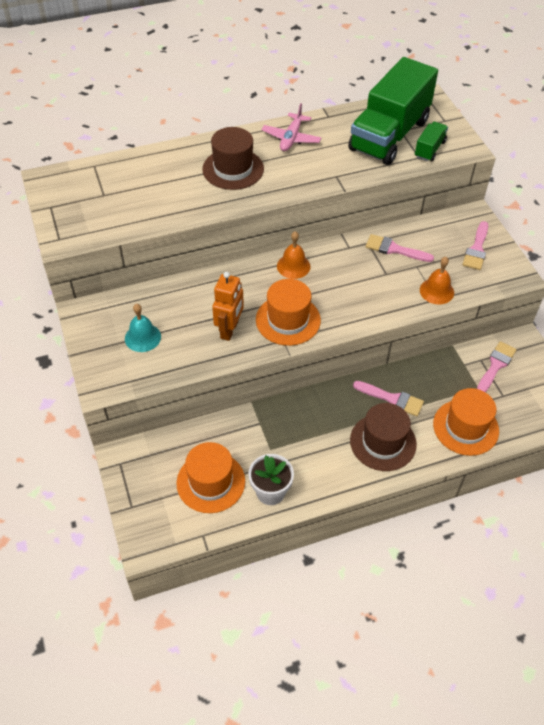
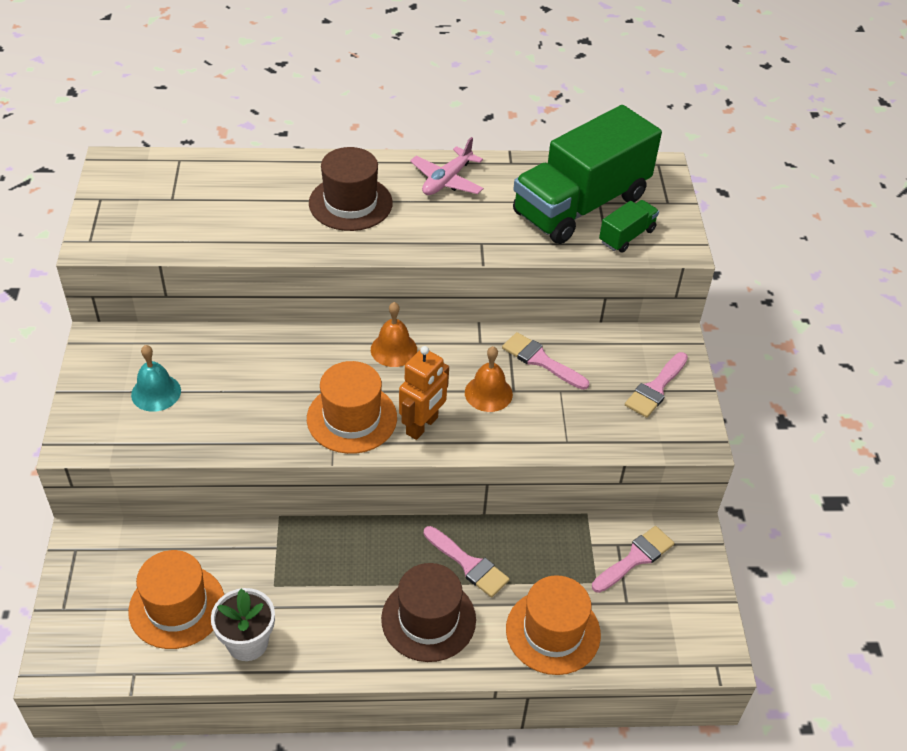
camera: 15 degrees right, 5 degrees down
(229, 330) = (270, 411): orange robot -> orange robot (422, 426)
(436, 291) = (572, 431): orange bell -> orange bell (488, 393)

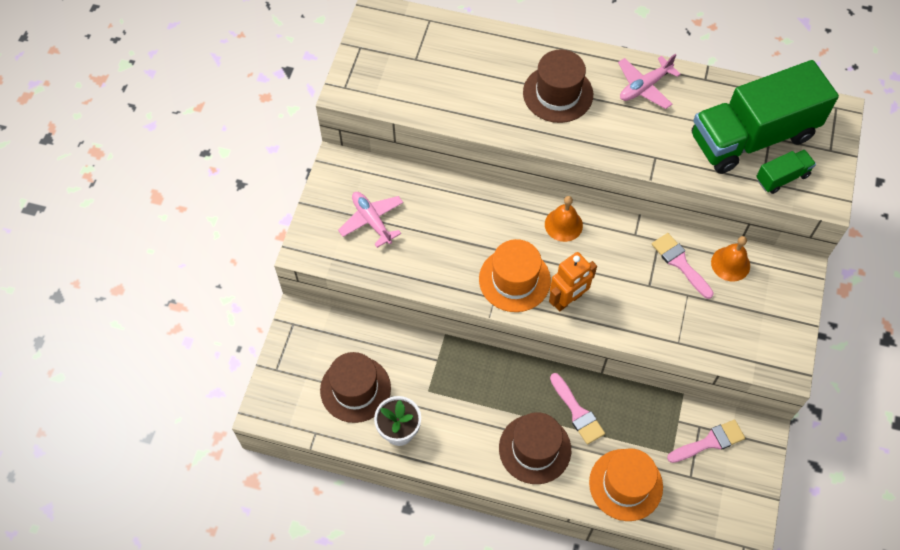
camera: 20 degrees right, 15 degrees up
(156, 392) = (372, 221): turquoise bell -> pink plane
(177, 606) = (355, 389): orange hat -> brown hat
(488, 393) = (628, 283): orange bell -> orange bell (730, 264)
(656, 388) = (768, 312): pink brush -> none

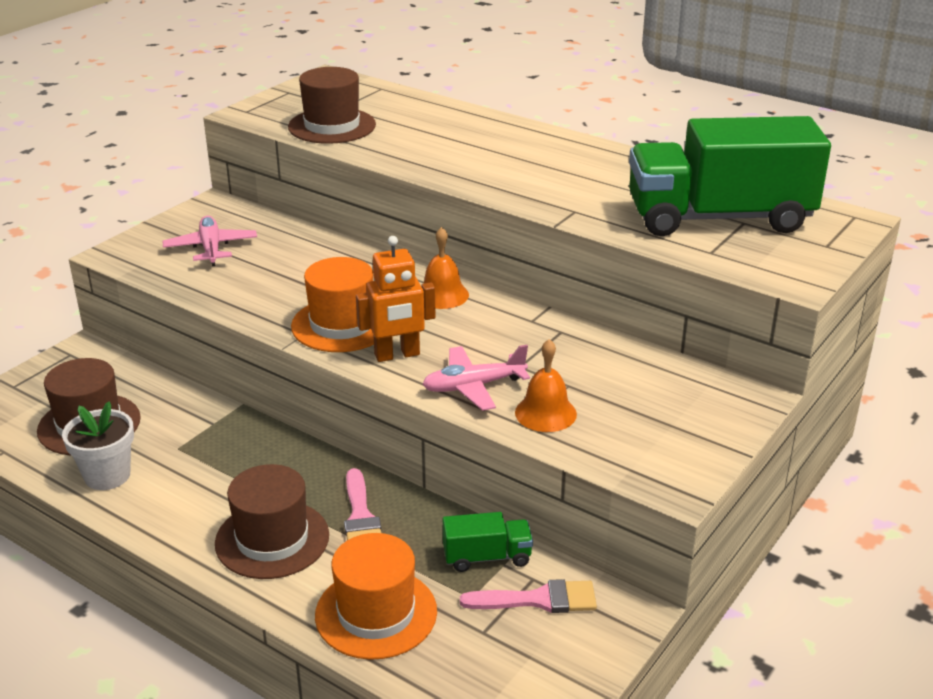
camera: 20 degrees right, 30 degrees down
(558, 94) = (486, 151): brown hat -> brown hat (332, 126)
(644, 87) = (600, 163): pink plane -> pink plane (473, 386)
(680, 263) = (577, 356): pink brush -> none
(730, 264) = (650, 370): orange bell -> orange bell (545, 413)
(782, 177) = (741, 254): green truck -> green truck (487, 557)

